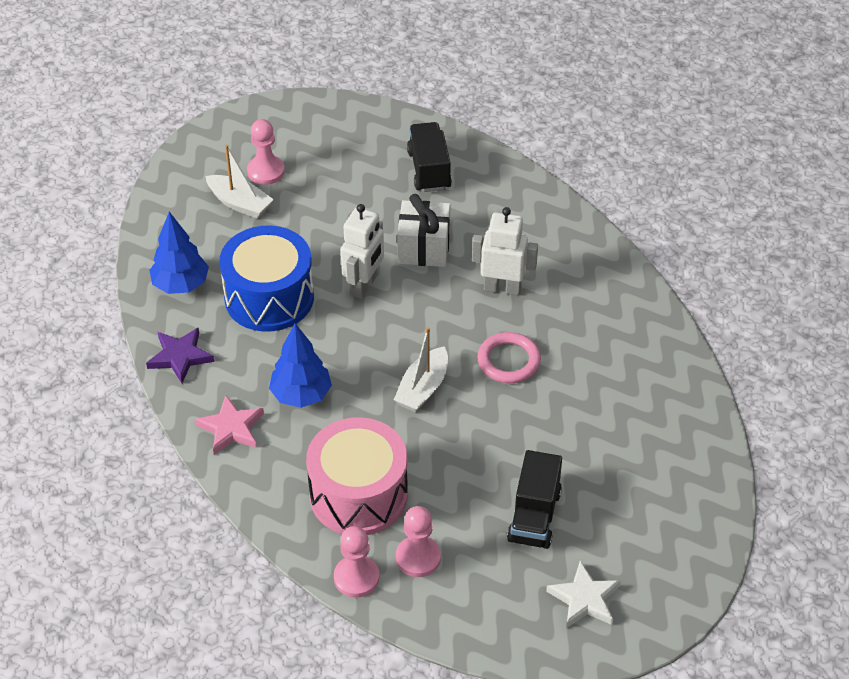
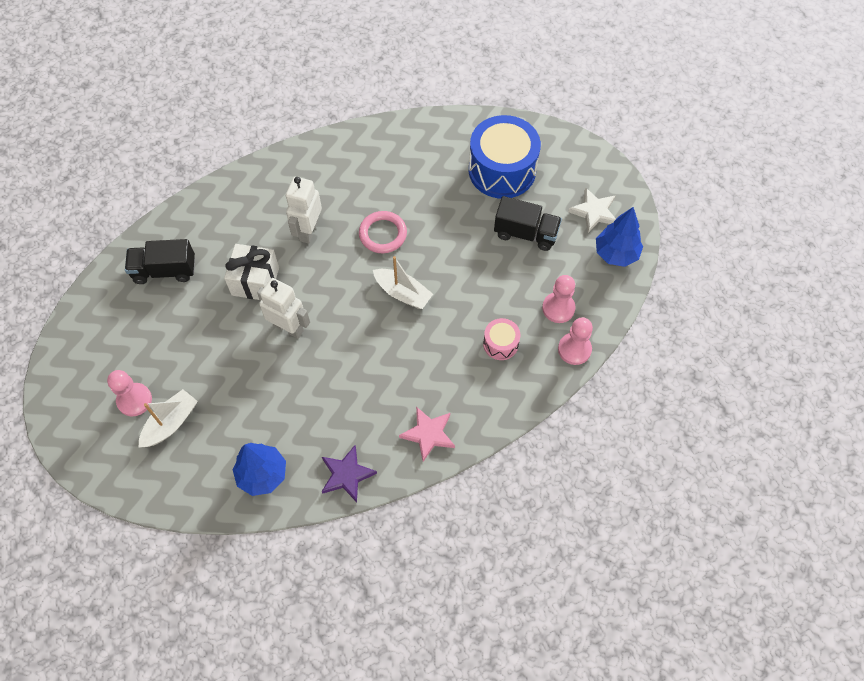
camera: 85 degrees left, 15 degrees up
(269, 297) = (290, 401): blue drum -> blue drum (502, 170)
(301, 395) = (400, 380): blue tree -> blue tree (616, 254)
(358, 495) = (500, 344): pink drum -> pink drum, size x0.47

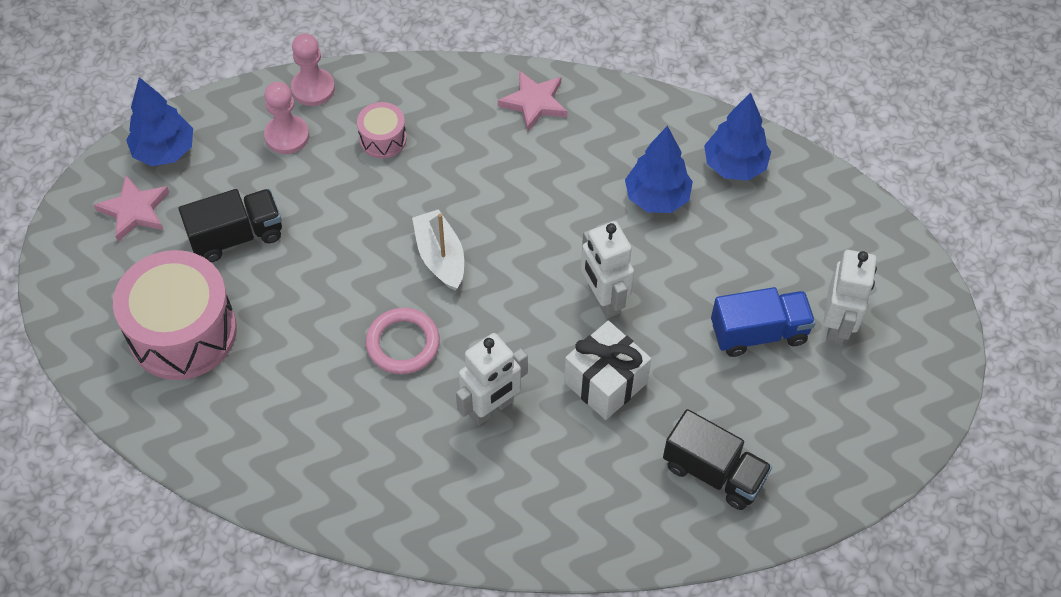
camera: 145 degrees left, 5 degrees down
(134, 400) = (837, 326): pink pawn -> white robot
(171, 423) = (807, 275): white boat -> none
(182, 365) = (759, 333): none -> blue truck
(299, 416) = (657, 198): none -> blue tree
(347, 475) = (646, 116): purple star -> none
(502, 170) = (183, 332): blue drum -> pink drum
(525, 233) = (236, 236): black truck -> black truck turned 105 degrees clockwise
(594, 212) = (134, 210): white star -> pink star

